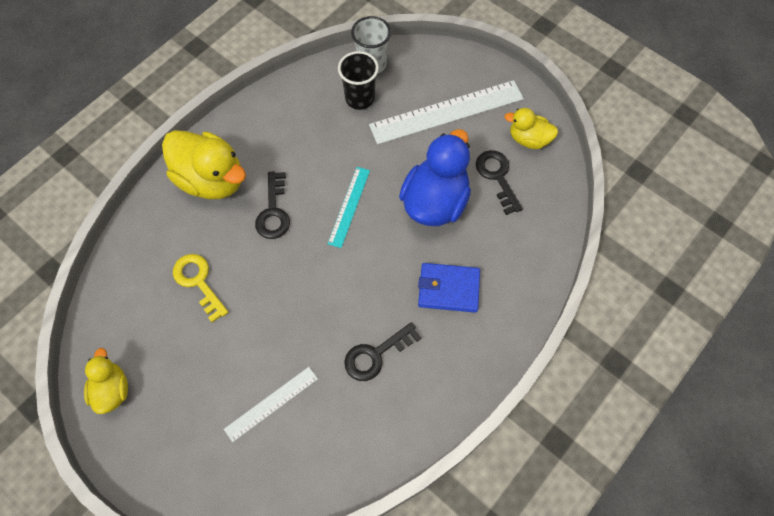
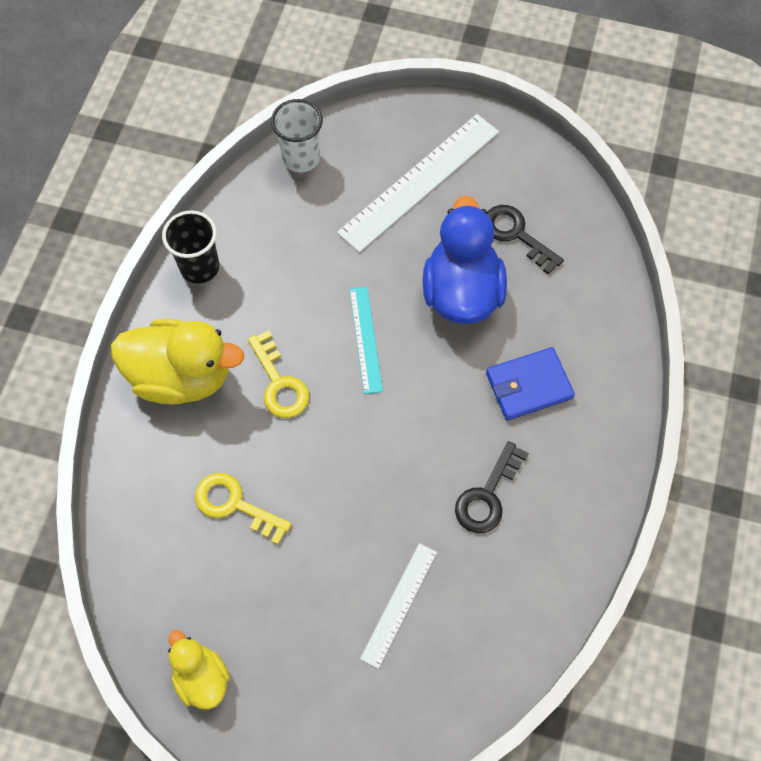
camera: 25 degrees left, 0 degrees up
(273, 211) = (279, 383): black key -> yellow key
(360, 98) = (309, 205): black cup -> black cup (199, 267)
(528, 139) = (528, 177): yellow duck -> none

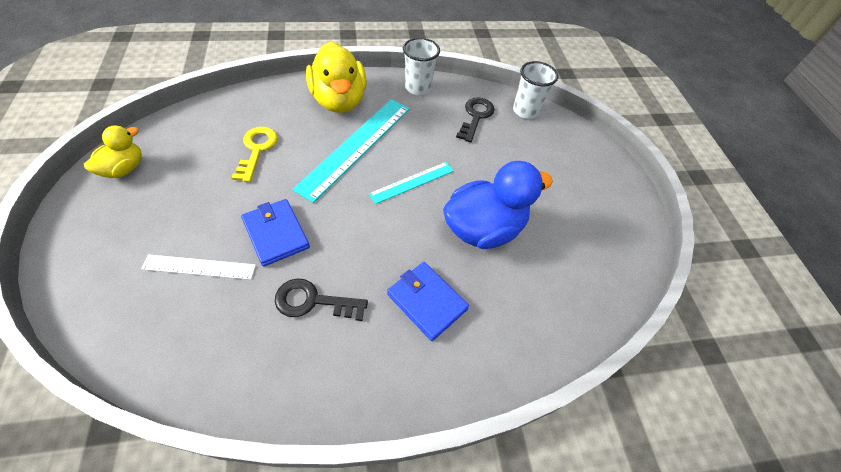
camera: 60 degrees right, 10 degrees down
(199, 267) = (418, 88): black cup -> white cup
(279, 383) = (356, 146): yellow key -> turquoise ruler
(384, 512) = (276, 234): none -> blue wallet
(419, 181) = (555, 176): white ruler -> none
(516, 235) = (556, 250): black key -> black key (475, 117)

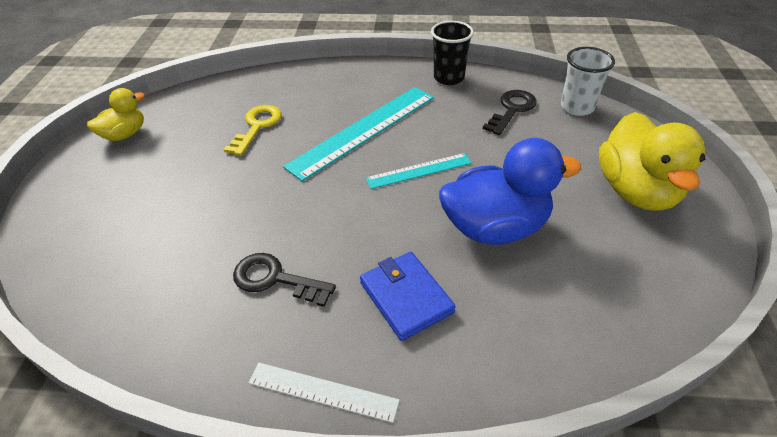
camera: 20 degrees right, 10 degrees down
(199, 267) = (167, 230): white ruler -> white ruler (323, 391)
(276, 234) = (254, 208): blue wallet -> none
(339, 101) = (356, 86): yellow duck -> yellow duck (636, 191)
(418, 88) = (449, 78): white cup -> black cup

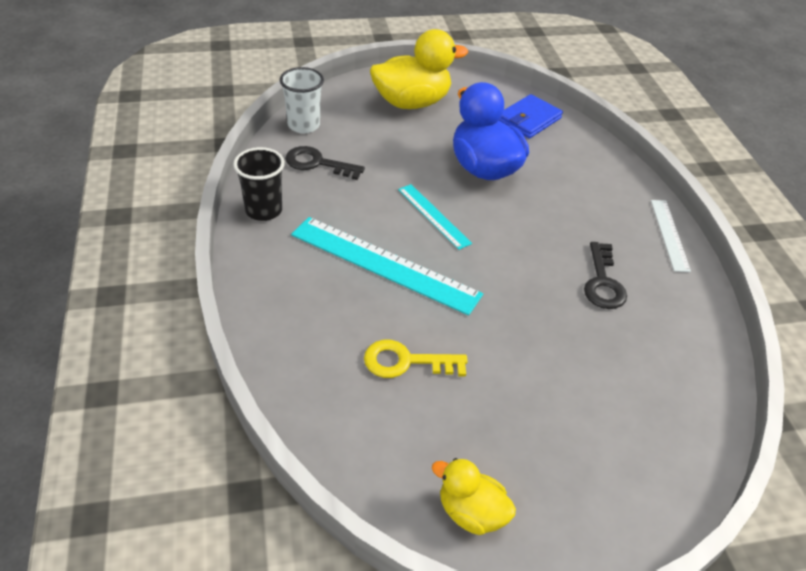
camera: 110 degrees left, 0 degrees up
(406, 297) = (575, 207): blue wallet -> blue wallet (529, 119)

